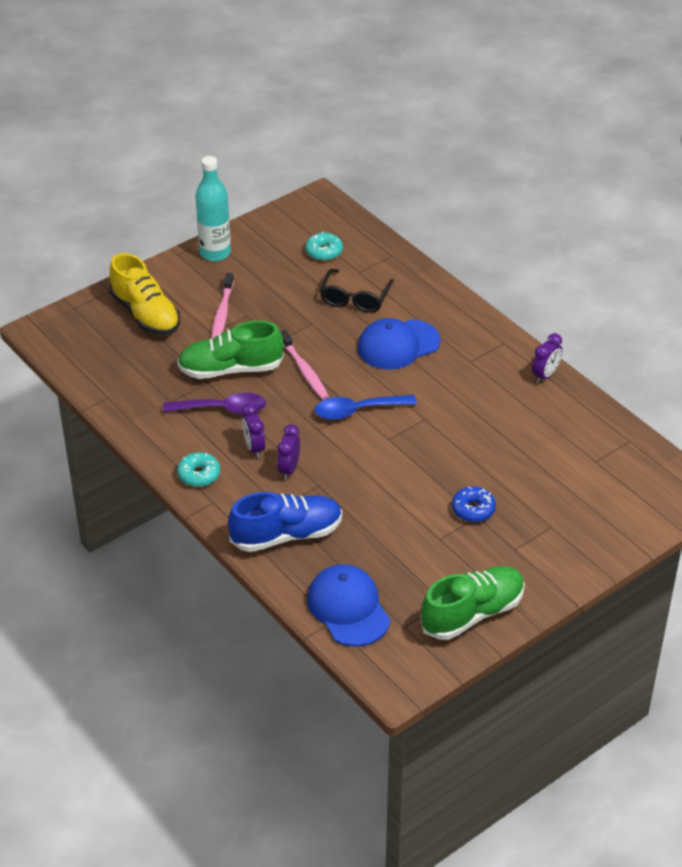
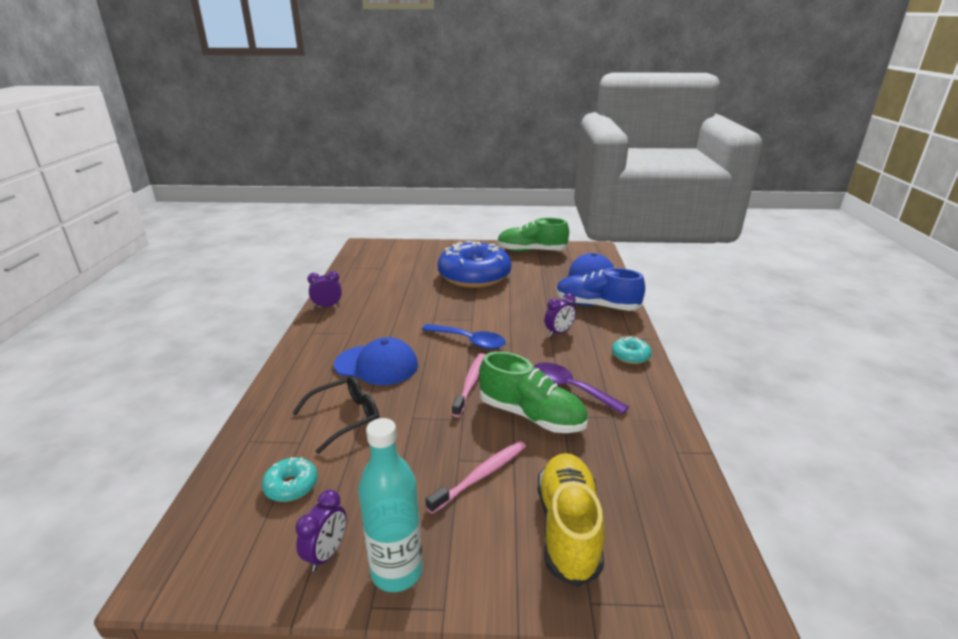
camera: 140 degrees left, 15 degrees down
(254, 448) = (571, 353): purple clock -> purple clock (326, 553)
(473, 509) = (474, 276): blue donut -> blue donut, size x2.47

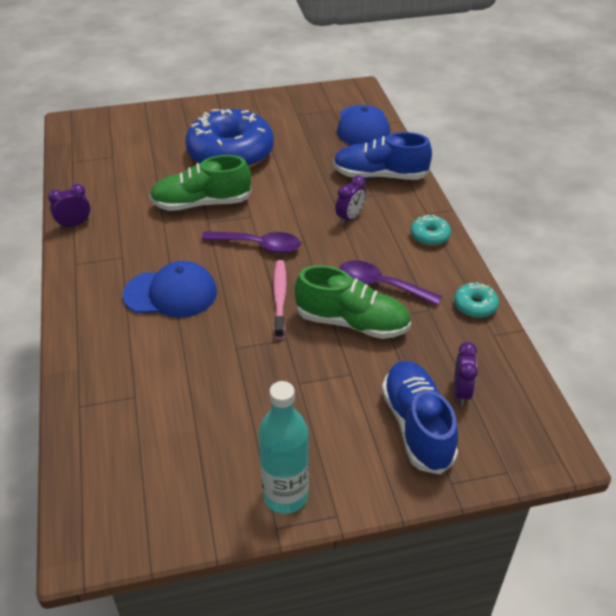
camera: 15 degrees left, 15 degrees up
(291, 486) = (150, 442): turquoise donut -> turquoise donut (475, 306)
(326, 553) = (217, 495): purple clock -> purple clock (461, 392)
(346, 418) = (168, 361): black glasses -> none
(469, 341) = (259, 245): blue spoon -> purple spoon
(480, 476) = (325, 395): pink toothbrush -> none
(531, 251) = (284, 104): green shoe -> green shoe (201, 204)
(568, 528) = (417, 426): yellow shoe -> blue shoe

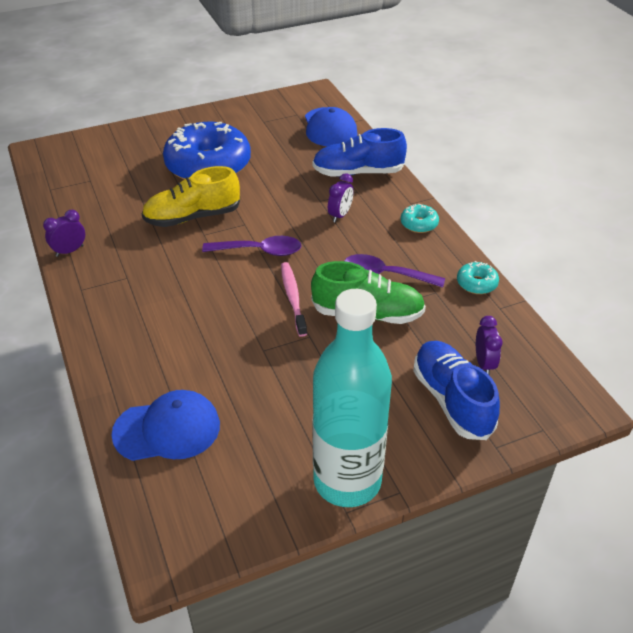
camera: 10 degrees left, 0 degrees up
(171, 293) = (186, 307): blue cap -> blue cap (167, 429)
(201, 204) = (192, 217): green shoe -> yellow shoe
(285, 495) = (347, 481): turquoise bottle -> turquoise bottle, size x1.57

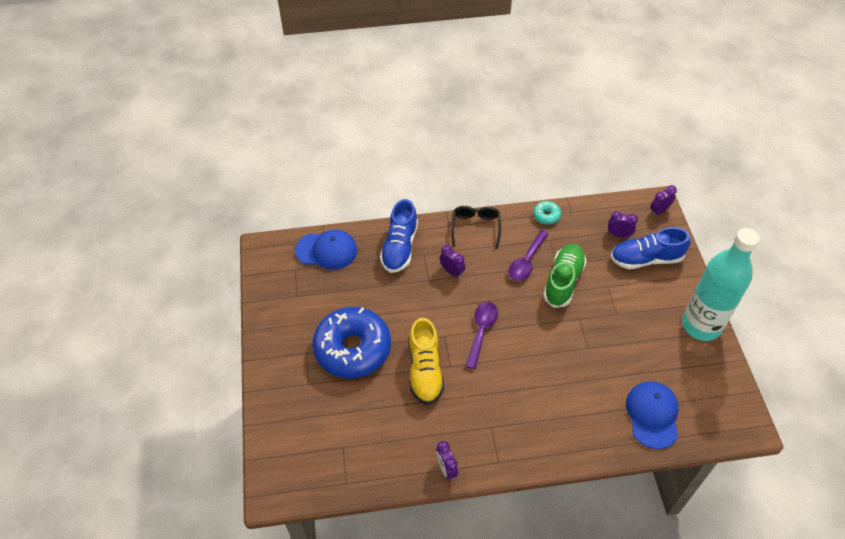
camera: 75 degrees left, 10 degrees up
(293, 298) = (539, 320): pink toothbrush -> none
(419, 224) = (475, 228): turquoise donut -> black glasses
(564, 409) = (659, 211): none -> purple clock

